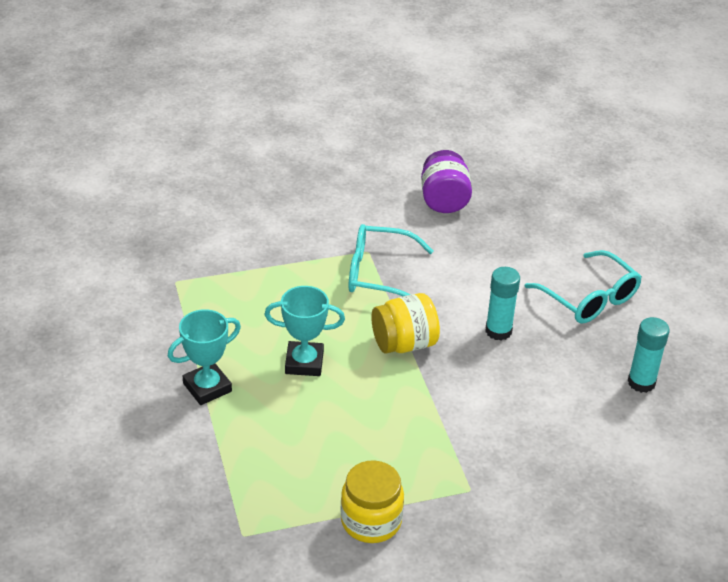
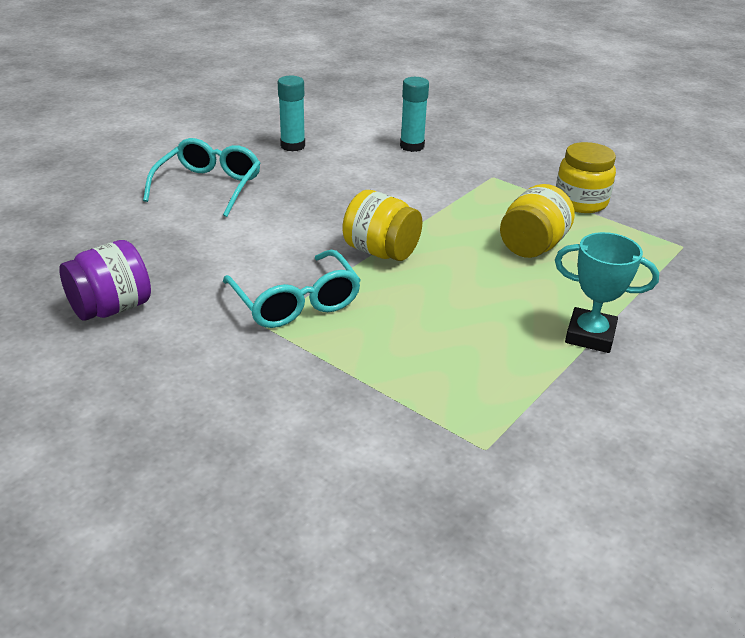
camera: 125 degrees left, 5 degrees down
(304, 363) = (478, 294): turquoise trophy -> none
(333, 433) = (532, 246): none -> yellow jar
(498, 331) = (304, 213): turquoise glue stick -> turquoise glue stick (412, 146)

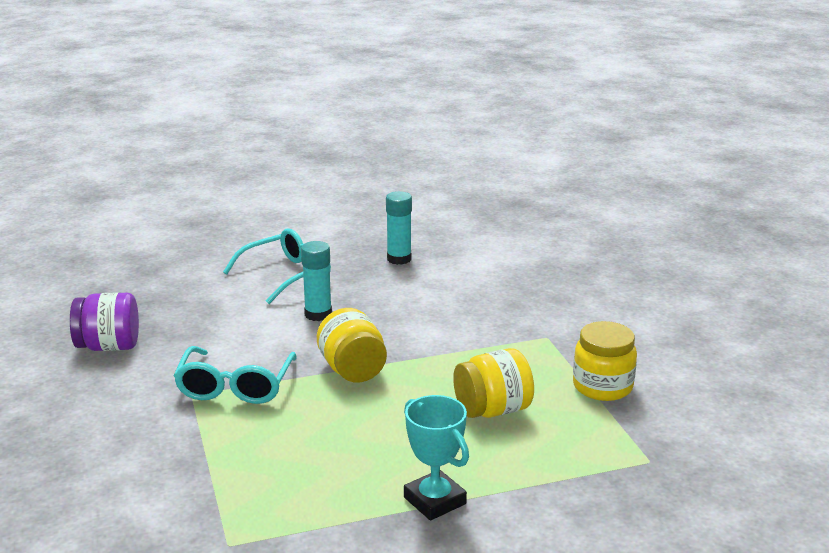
camera: 35 degrees right, 10 degrees down
(412, 146) = (507, 287): turquoise glue stick -> turquoise glue stick (318, 314)

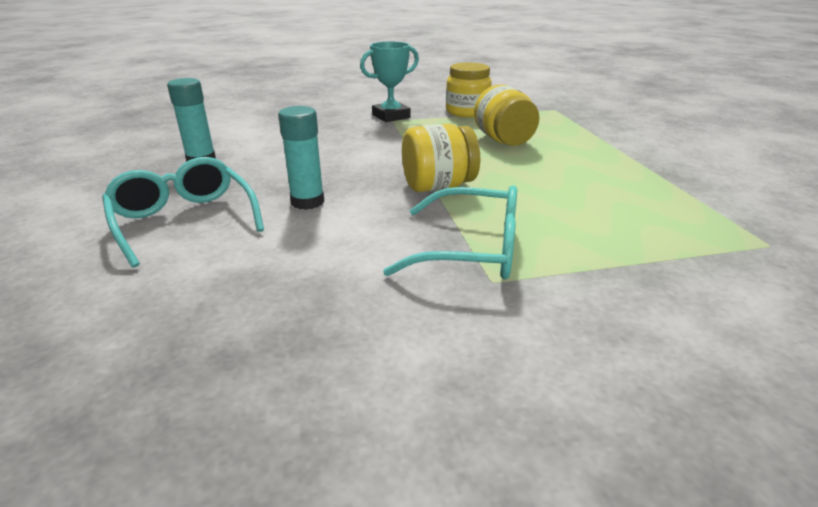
camera: 85 degrees left, 5 degrees up
(109, 346) = (332, 381): purple jar -> none
(435, 501) = (636, 162): turquoise trophy -> turquoise trophy (391, 116)

